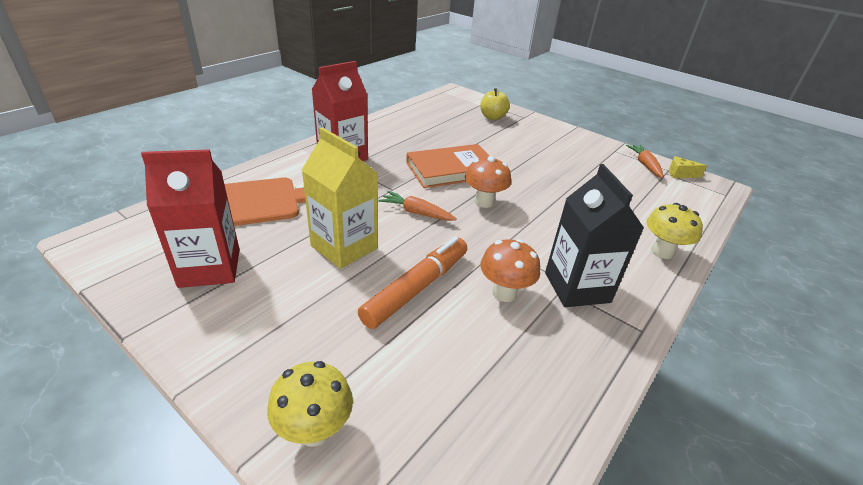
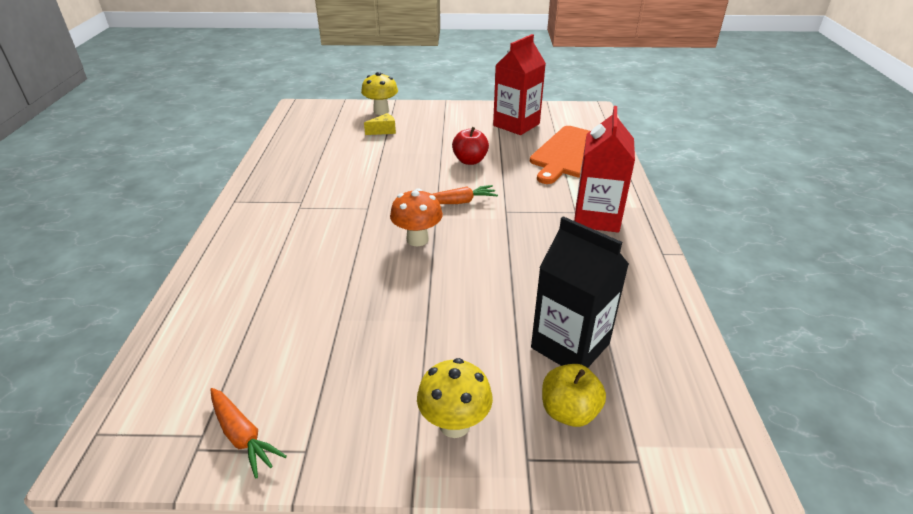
camera: 145 degrees right, 0 degrees up
(344, 247) = (470, 161): yellow carton -> red apple
(416, 288) = (398, 162): orange marker -> none
(451, 170) = (488, 260): orange book -> none
(504, 293) = (341, 182): orange mushroom -> none
(577, 287) = (290, 207): black carton -> black carton (570, 346)
(662, 252) = (216, 272): yellow mushroom -> yellow mushroom (454, 424)
(680, 174) = (174, 448): yellow cheese -> yellow cheese (383, 131)

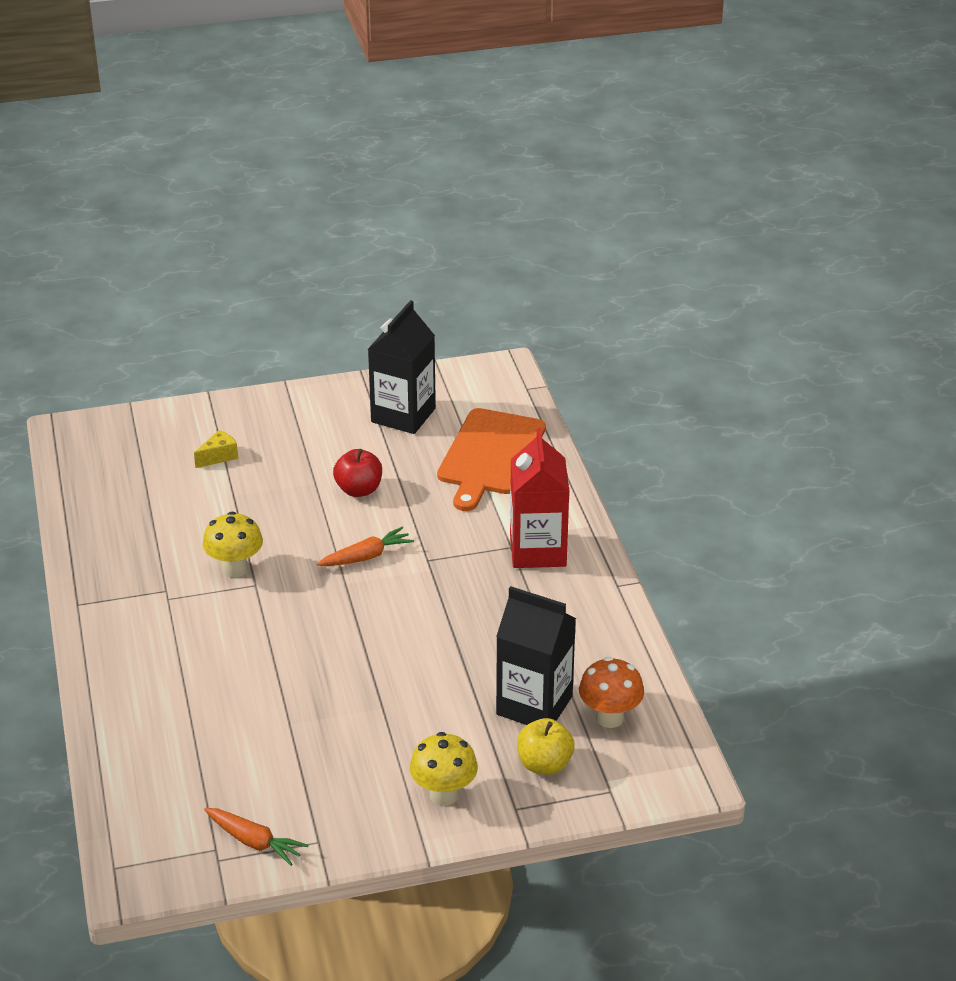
camera: 15 degrees left, 0 degrees up
(381, 111) = (198, 419): yellow mushroom -> yellow mushroom (235, 569)
(417, 239) = (335, 616): orange mushroom -> orange mushroom (609, 718)
(516, 125) = (403, 415): red carton -> black carton

